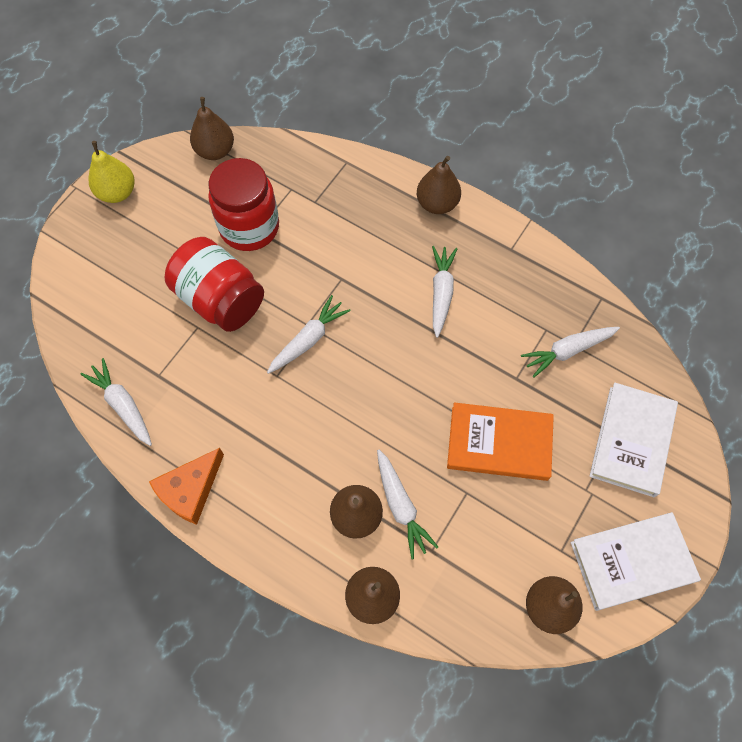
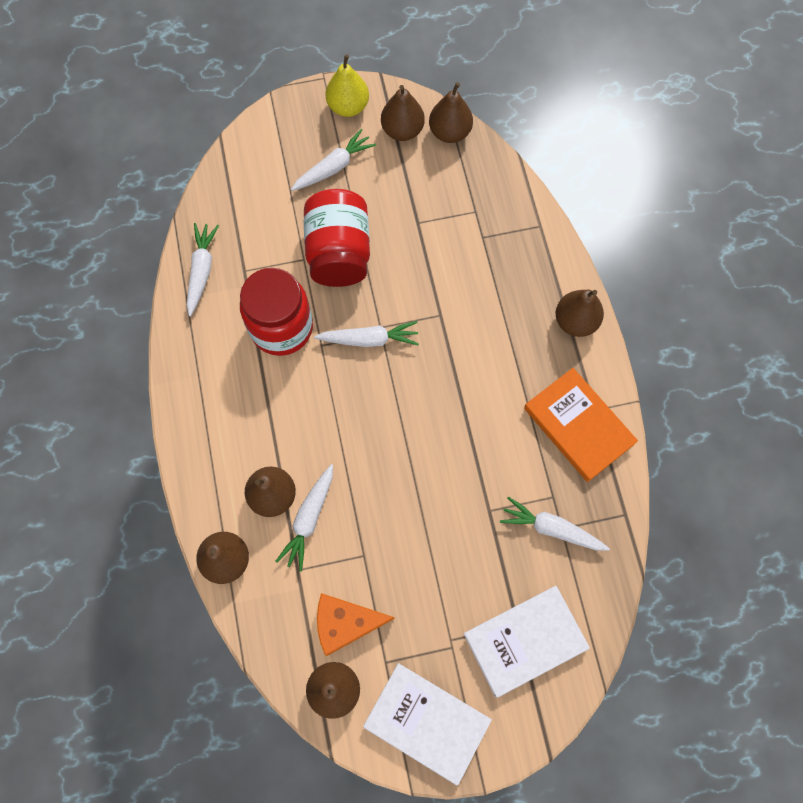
camera: 45 degrees right, 5 degrees up
(178, 177) = (402, 130): none -> brown pear
(190, 490) = (186, 371): orange cheese -> orange cheese (345, 623)
(249, 227) = (414, 215): red jar -> red jar (281, 328)
(441, 293) = (503, 394): white carrot -> white carrot (334, 167)
(499, 443) = (424, 544): orange book -> orange book (578, 426)

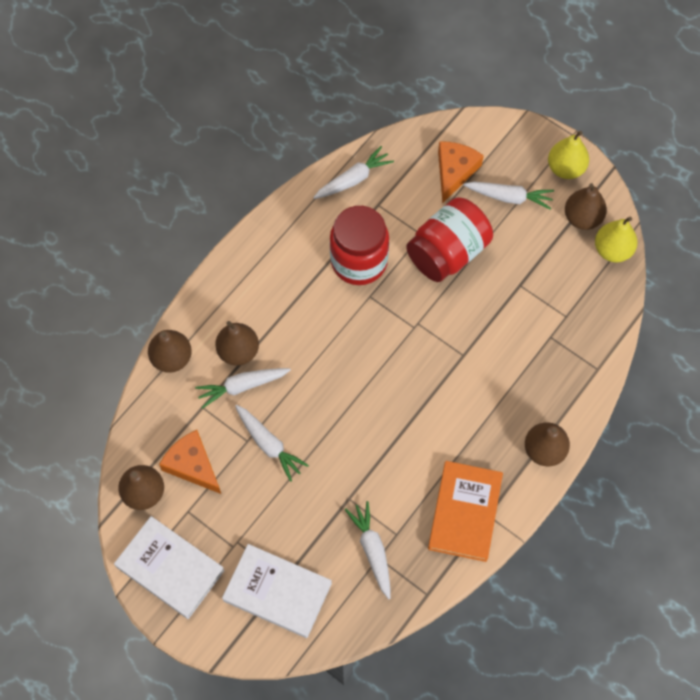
camera: 50 degrees right, 5 degrees down
(271, 188) = (454, 171): none -> orange cheese
(369, 339) = (402, 323): white carrot -> white carrot (269, 444)
(426, 722) = (170, 568): white book -> white book turned 45 degrees counterclockwise
(450, 132) = (612, 250): brown pear -> yellow pear

